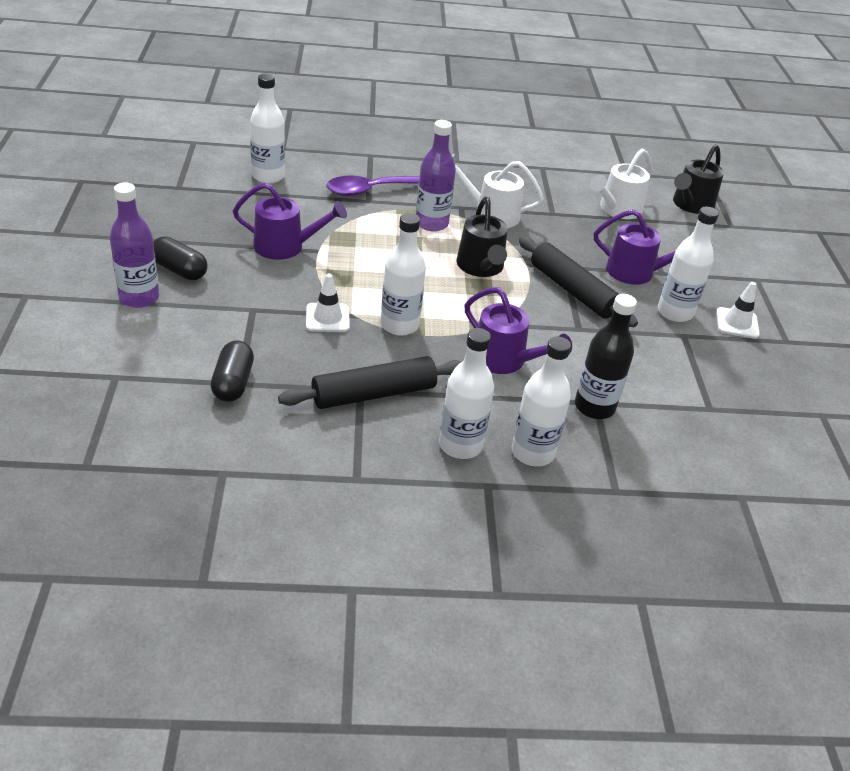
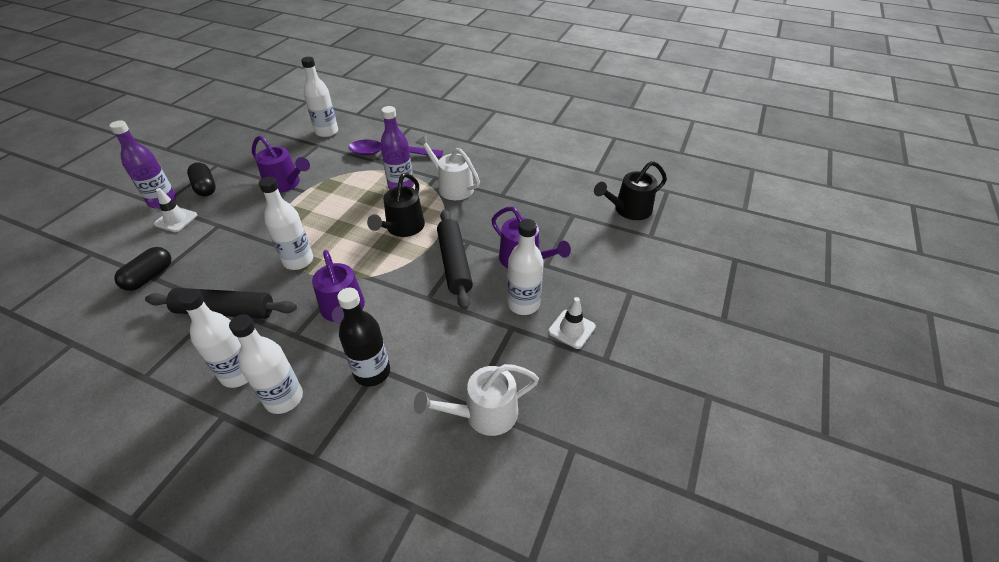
camera: 30 degrees right, 5 degrees up
(327, 318) = (257, 243): white traffic cone -> white traffic cone (176, 219)
(617, 209) = (558, 202): white watering can -> white watering can (483, 414)

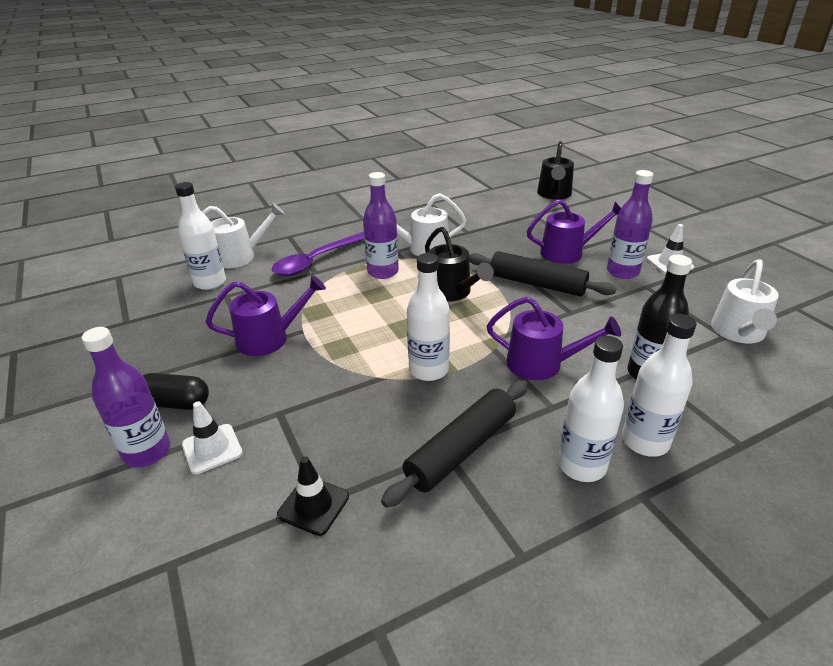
camera: 50 degrees left, 10 degrees down
(149, 277) = (313, 505): black capsule -> black traffic cone
(366, 125) = (240, 256): none -> white watering can
(523, 304) = (622, 272): white bottle -> purple bottle

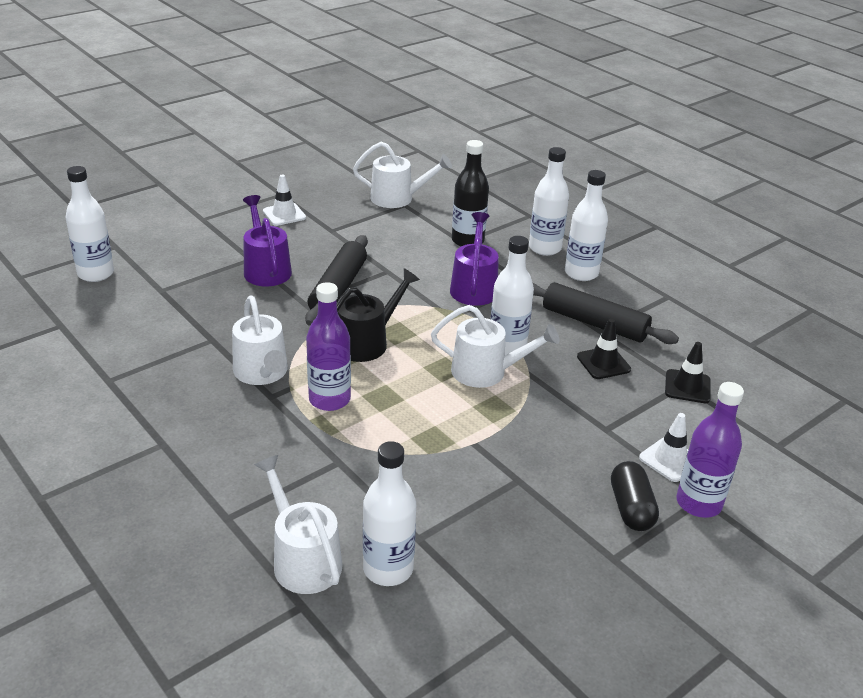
camera: 105 degrees left, 0 degrees up
(270, 338) = (498, 466): purple watering can -> none
(317, 261) = (307, 467): purple spoon -> none
(382, 437) = (603, 363): none -> black traffic cone
(392, 350) = (486, 372): none -> white watering can
(554, 194) = (96, 274): black watering can -> white bottle
(622, 272) = (305, 240): purple bottle -> none

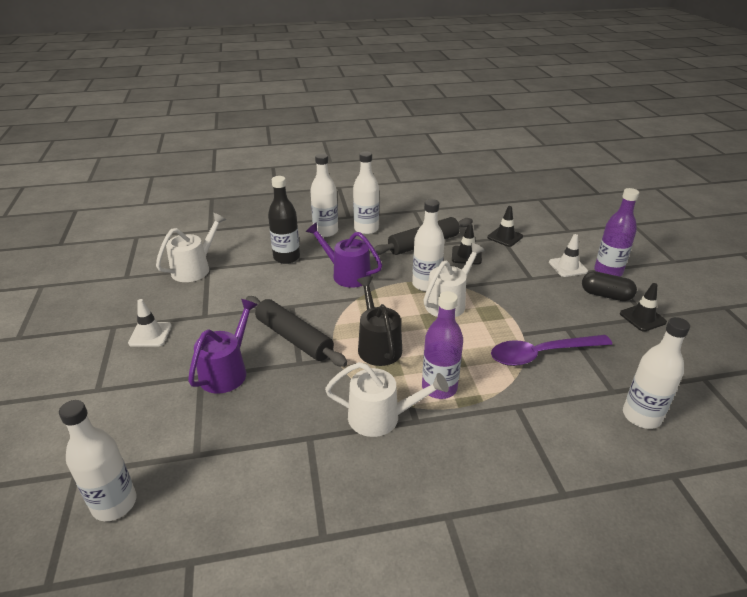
camera: 60 degrees left, 0 degrees up
(266, 269) = (227, 371): purple watering can -> purple watering can turned 105 degrees clockwise
(302, 559) = (623, 460): white watering can -> none
(445, 466) = (541, 354): none -> purple spoon
(606, 553) = (642, 318): none -> black traffic cone

